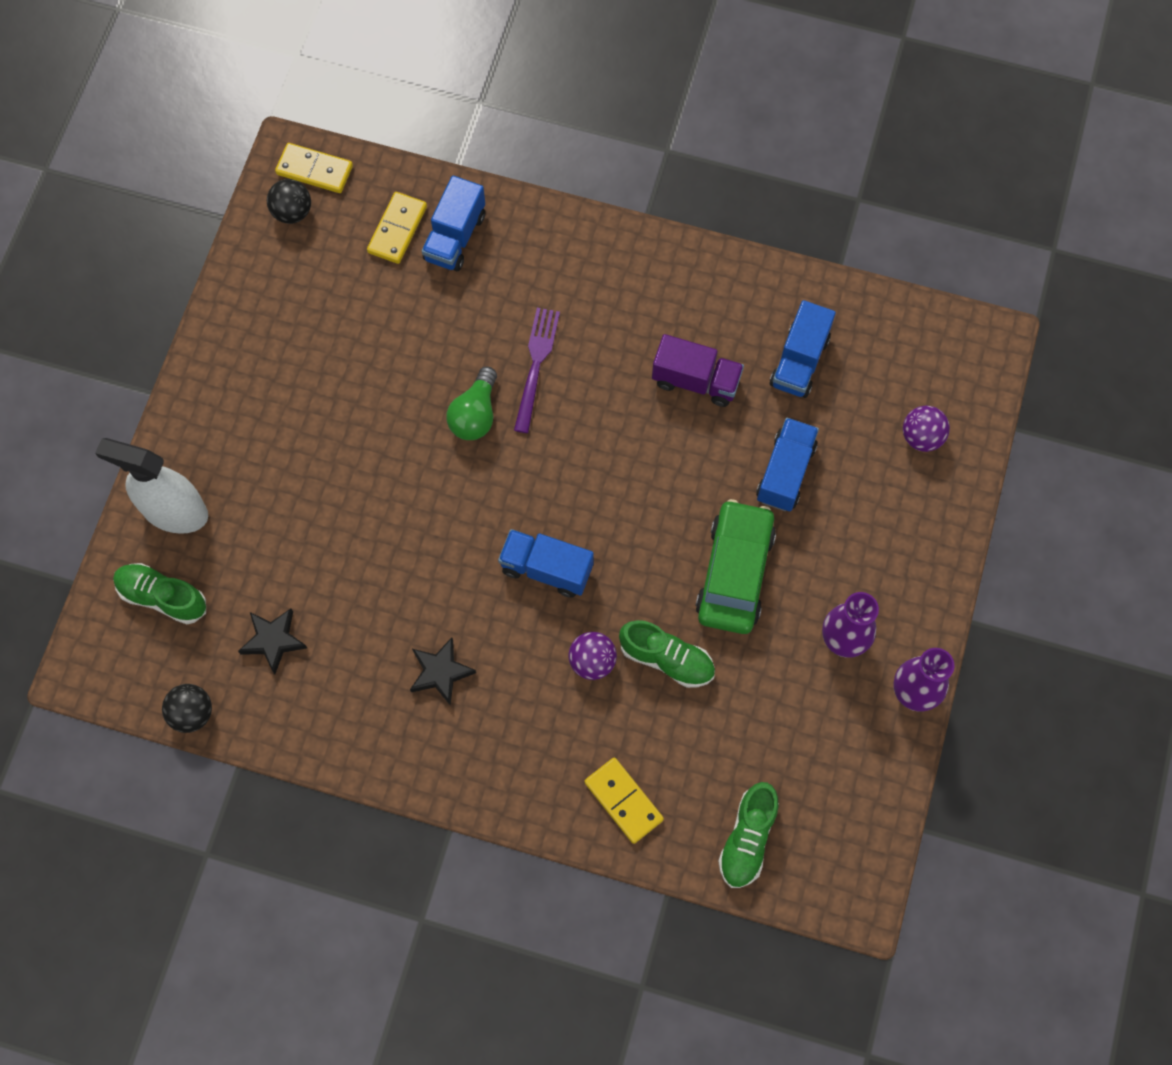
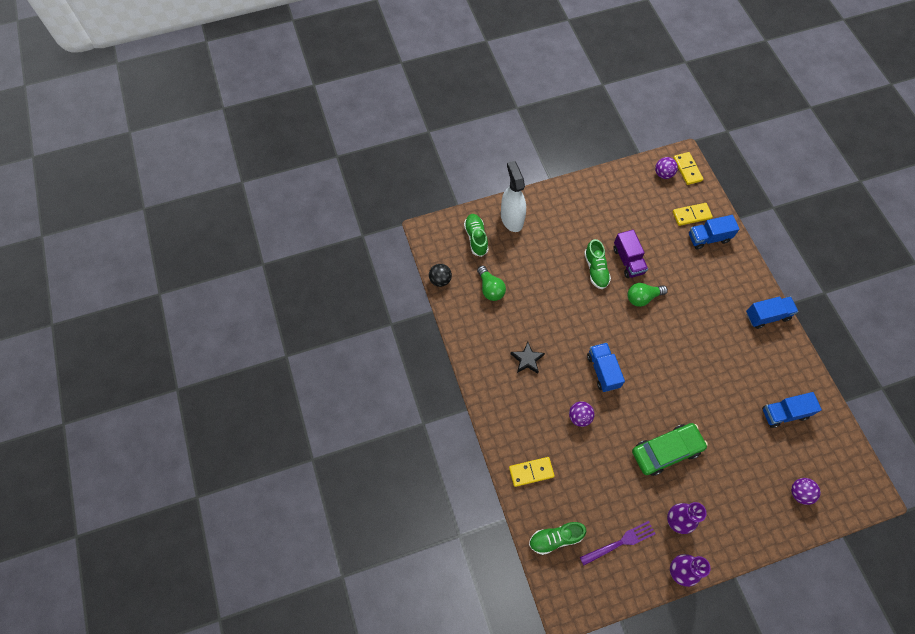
camera: 55 degrees right, 5 degrees down
(273, 640) = (490, 288): black star -> green light bulb
(292, 212) = (663, 174): black ball -> purple ball
(536, 364) = (684, 306): purple fork -> purple fork (620, 542)
(623, 801) = (531, 472): yellow domino -> yellow domino turned 60 degrees clockwise
(667, 659) = (605, 448): green shoe -> green shoe (596, 270)
(696, 380) = (735, 375): purple truck -> purple truck (628, 261)
(785, 472) = (729, 442): blue truck -> blue truck (767, 316)

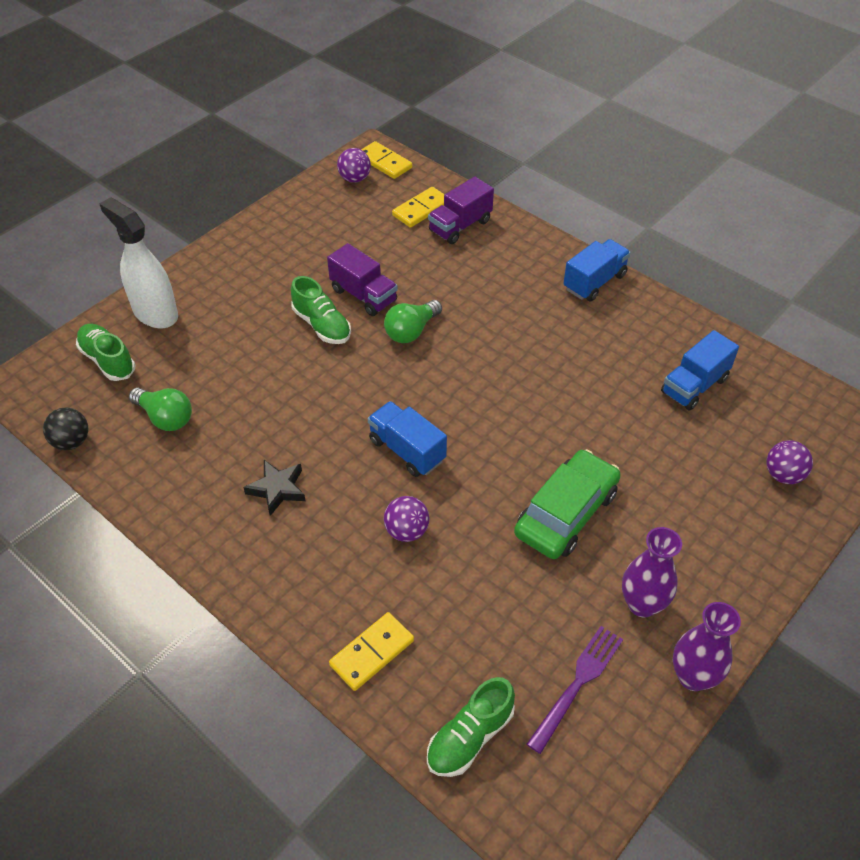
camera: 30 degrees left, 15 degrees down
(708, 238) = (460, 226): blue truck -> purple truck

